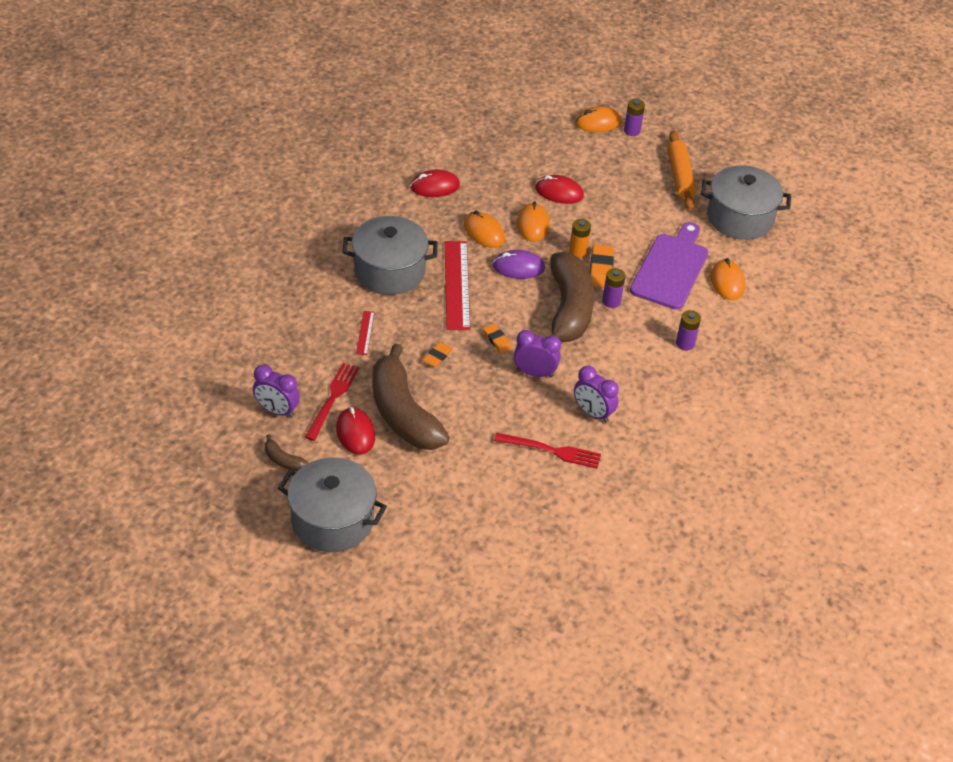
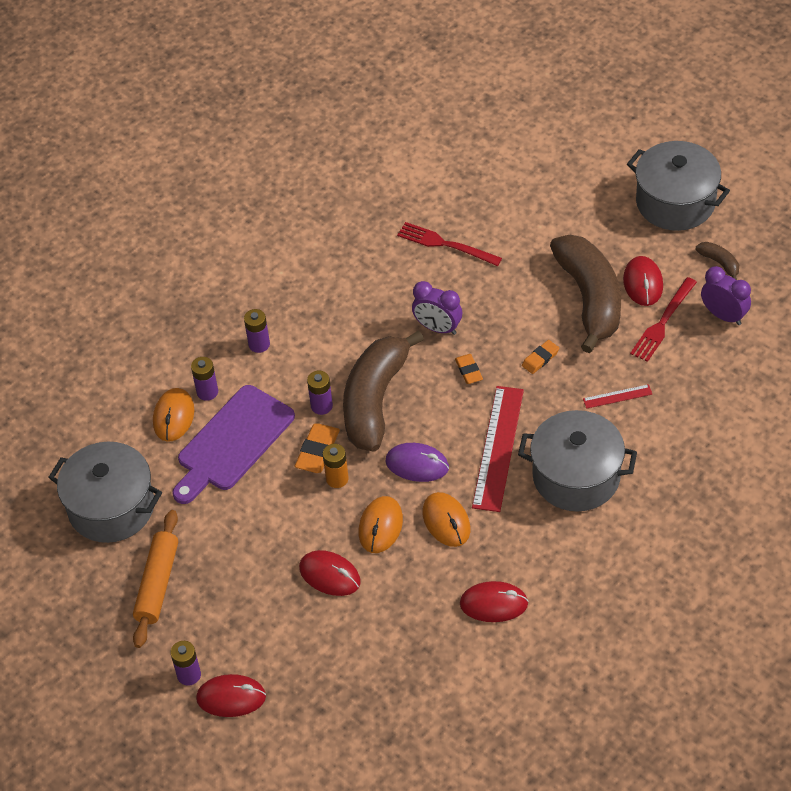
camera: 160 degrees left, 5 degrees up
(365, 333) = (617, 396): red ruler -> red ruler turned 60 degrees clockwise
(593, 413) = (390, 278): purple clock -> none
(598, 122) = (231, 697): orange mouse -> red mouse
(709, 302) = (207, 392): none -> purple battery

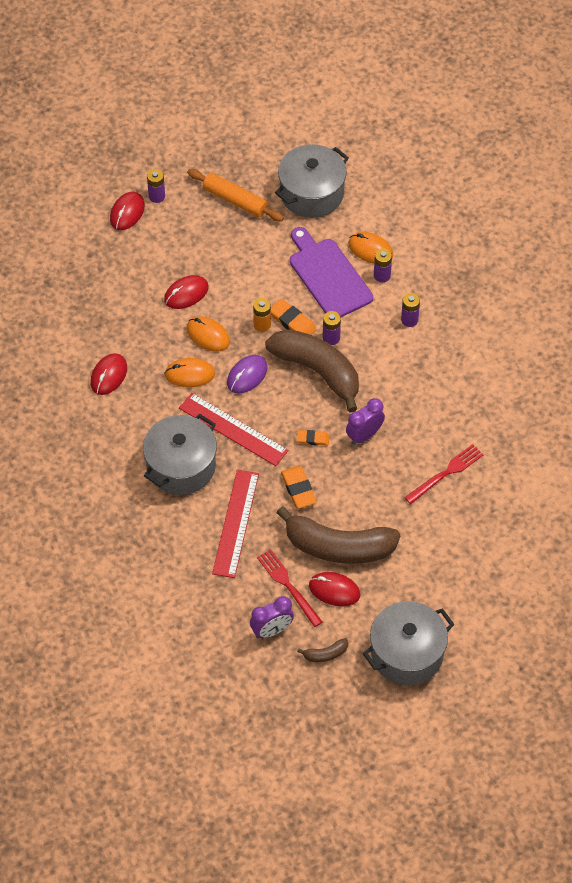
camera: 110 degrees right, 5 degrees up
(540, 359) = (298, 489): orange eraser -> orange eraser, size x1.56
(617, 396) = (236, 523): red ruler -> red ruler, size x2.16

